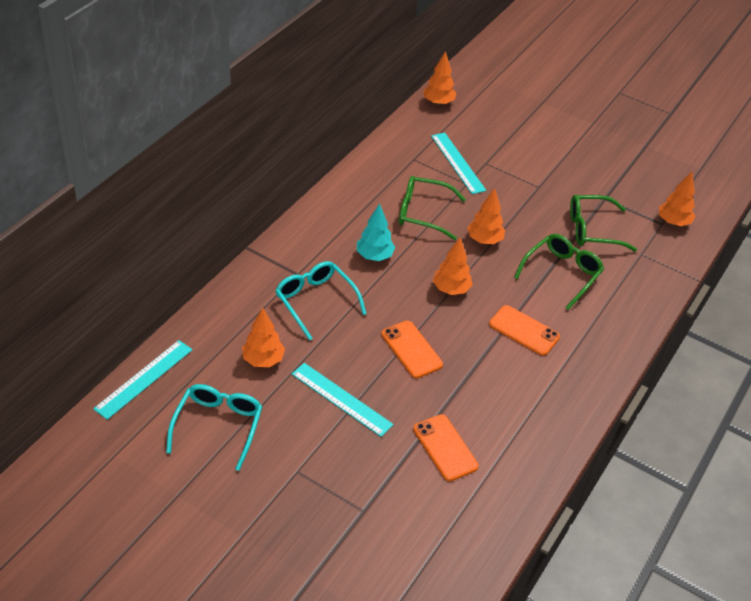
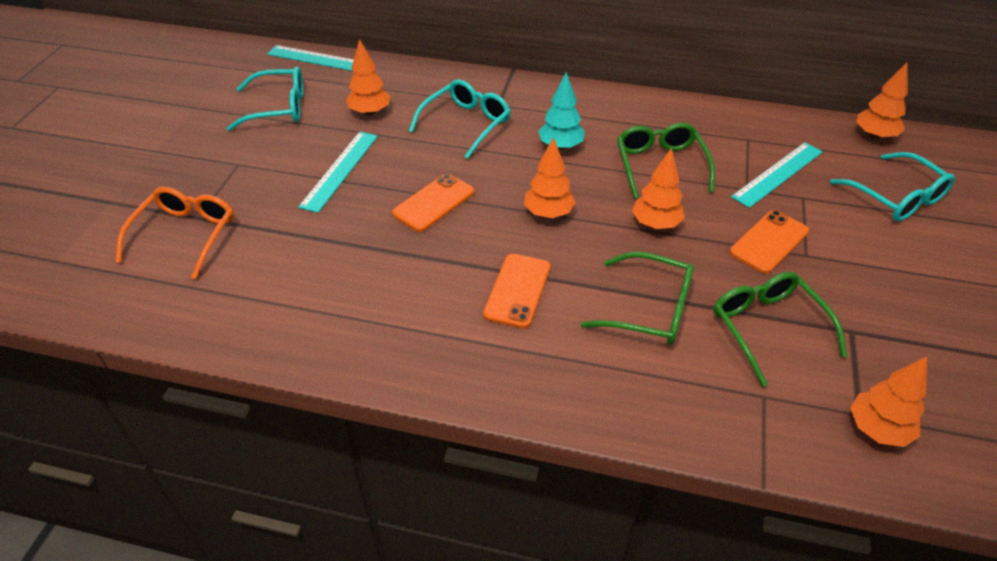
camera: 75 degrees right, 0 degrees up
(385, 522) = (185, 235): none -> orange glasses
(445, 448) = (298, 258): orange phone -> orange phone (769, 242)
(502, 125) = (896, 197): none -> turquoise glasses

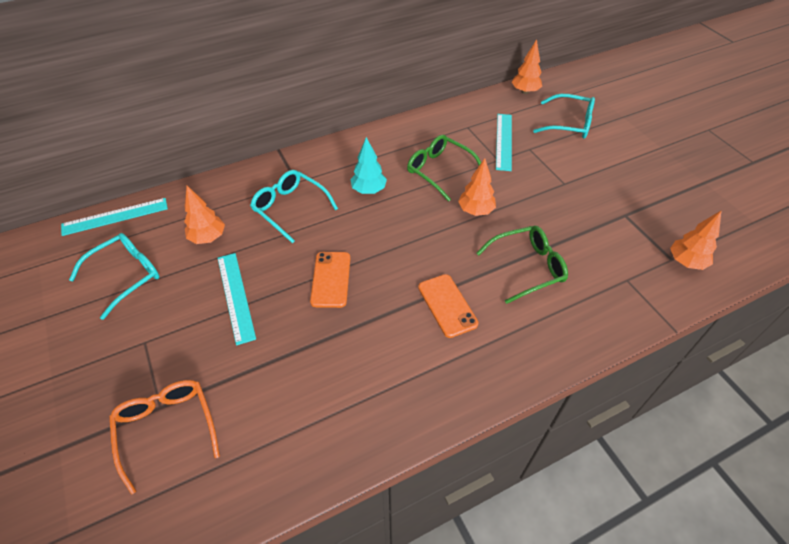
camera: 40 degrees left, 5 degrees up
(466, 124) = (290, 208): turquoise glasses -> turquoise glasses turned 45 degrees counterclockwise
(548, 213) = (410, 241): orange tree -> none
(767, 328) = (590, 239): green glasses -> none
(769, 242) = (541, 186): orange phone -> none

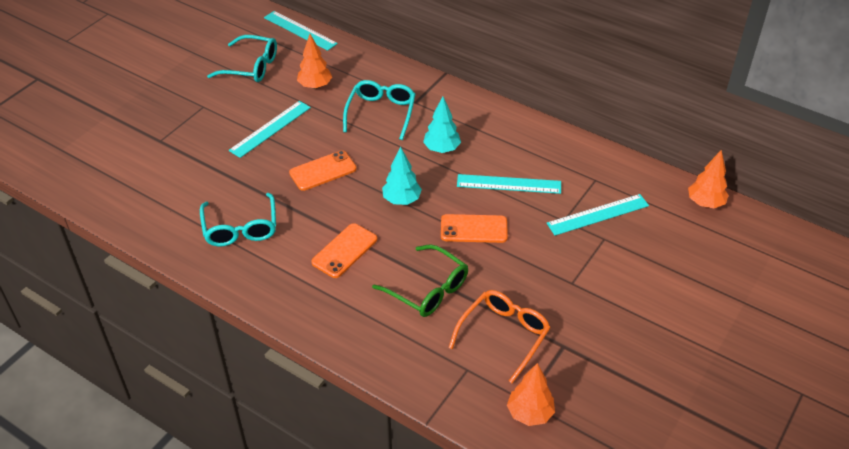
camera: 60 degrees right, 5 degrees down
(167, 428) = (146, 152): orange glasses -> orange glasses (504, 335)
(410, 240) = (401, 200): none -> turquoise tree
(439, 170) = (509, 184): green glasses -> turquoise ruler
(475, 211) = (474, 229): orange tree -> orange phone
(569, 124) = (681, 258): turquoise glasses -> turquoise glasses (240, 228)

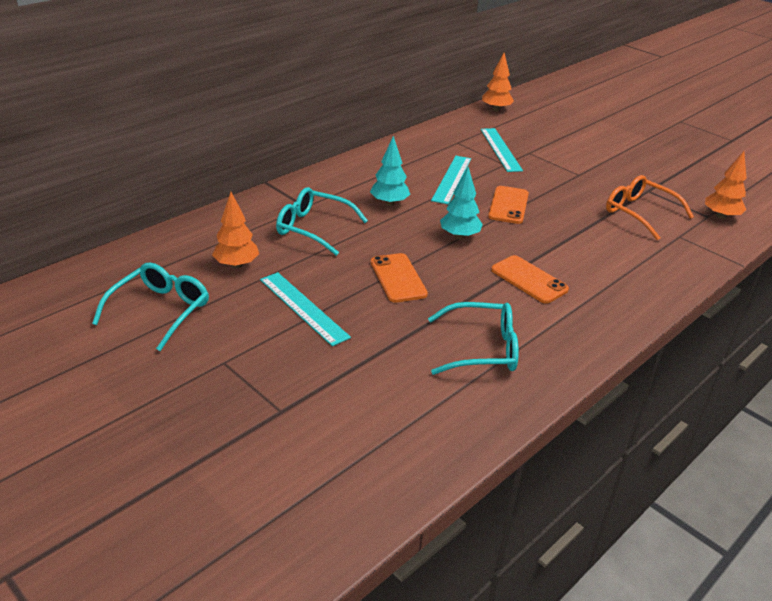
camera: 80 degrees left, 10 degrees down
(300, 30) = (108, 262): turquoise ruler -> none
(428, 289) = (585, 240): green glasses -> none

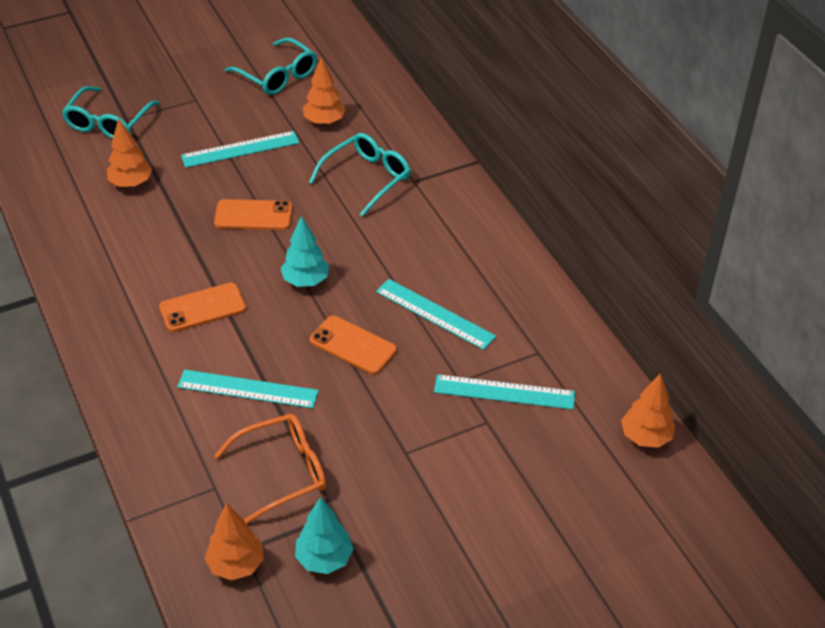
camera: 110 degrees right, 10 degrees up
(389, 203) = (396, 244): turquoise tree -> turquoise tree (324, 559)
(396, 370) = (131, 183): none -> orange tree
(482, 349) = (125, 240): turquoise glasses -> turquoise glasses (108, 122)
(588, 240) = (248, 389): none -> turquoise ruler

